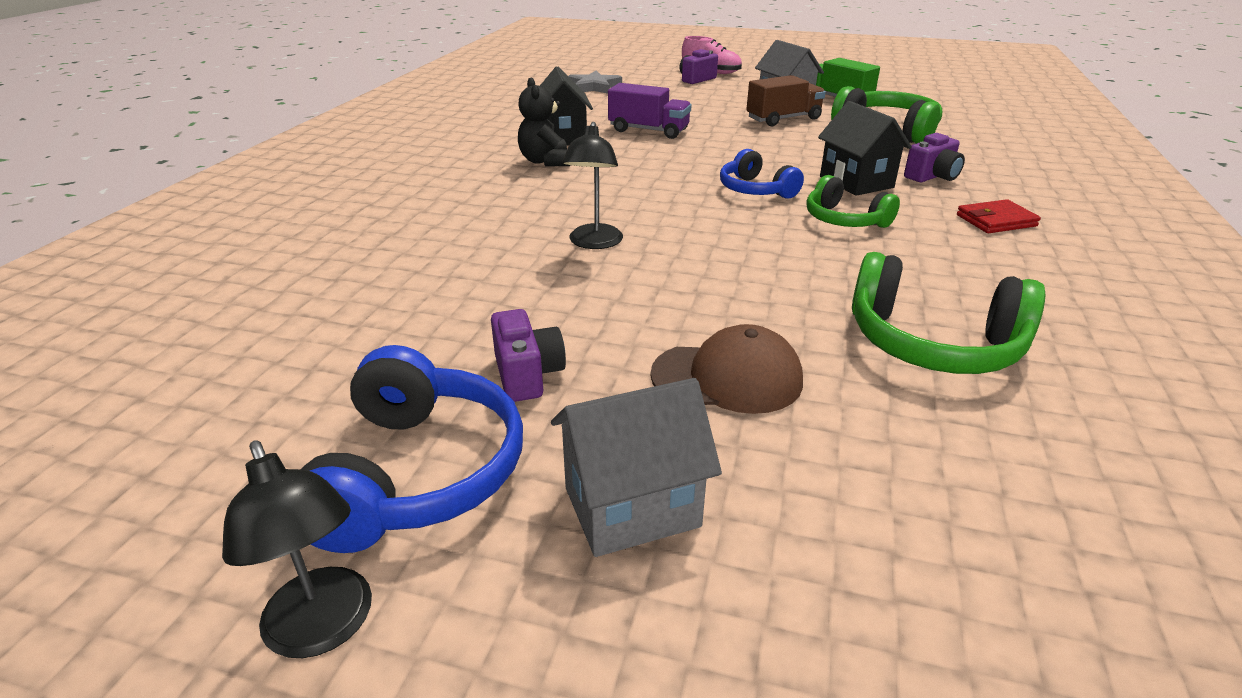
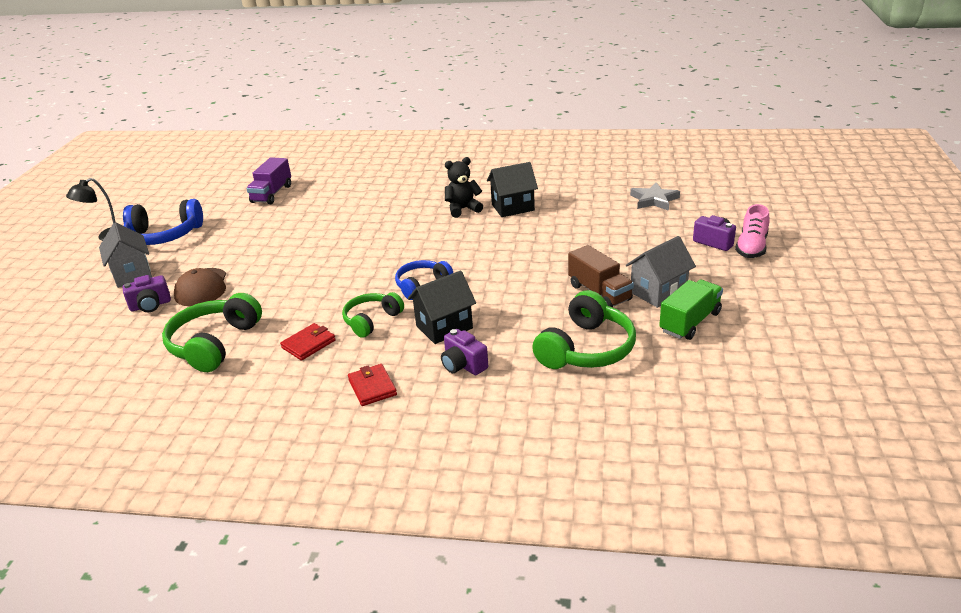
camera: 85 degrees right, 0 degrees up
(527, 375) = (217, 244): purple camera -> purple camera (150, 305)
(594, 243) = (338, 241): black lamp -> none
(648, 130) = (541, 235): purple truck -> purple truck (272, 194)
(912, 261) = (308, 344): none -> red wallet

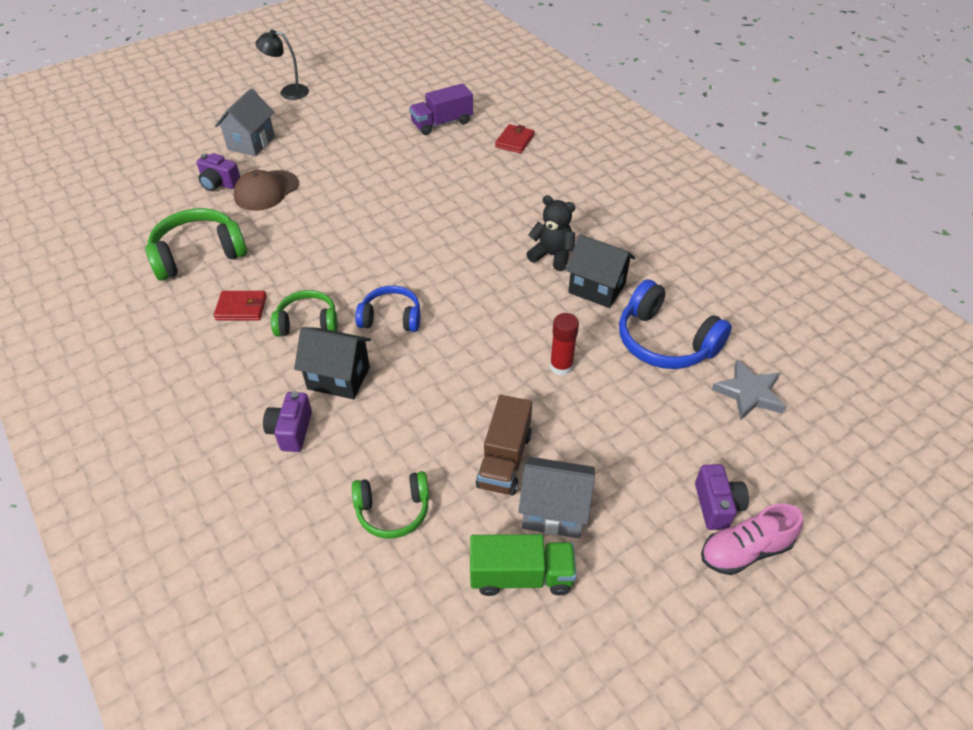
camera: 45 degrees right, 15 degrees up
(164, 235) = (319, 117): blue headphones -> blue headphones (665, 341)
(372, 387) = (213, 390): red wallet -> red wallet (514, 141)
(555, 244) = (561, 366): none -> red glue stick
(586, 349) = (393, 510): green headphones -> green headphones, size x0.64

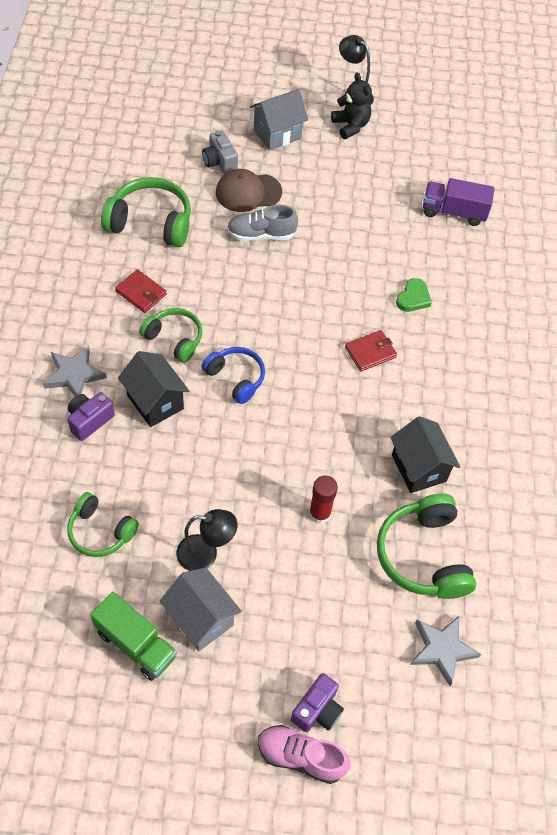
camera: 35 degrees right, 10 degrees up
(219, 183) = (219, 162): purple camera -> grey camera
(239, 405) = (74, 375): none -> grey star
(307, 212) = (261, 234): none -> grey shoe
(471, 188) = (413, 298): none -> green heart
(504, 460) = (206, 554): brown truck -> black lamp
(514, 141) = (500, 273): red wallet -> red wallet (370, 352)
(552, 256) = (414, 411): black teddy bear -> black teddy bear (350, 126)
(665, 341) = (423, 555): blue headphones -> green headphones

